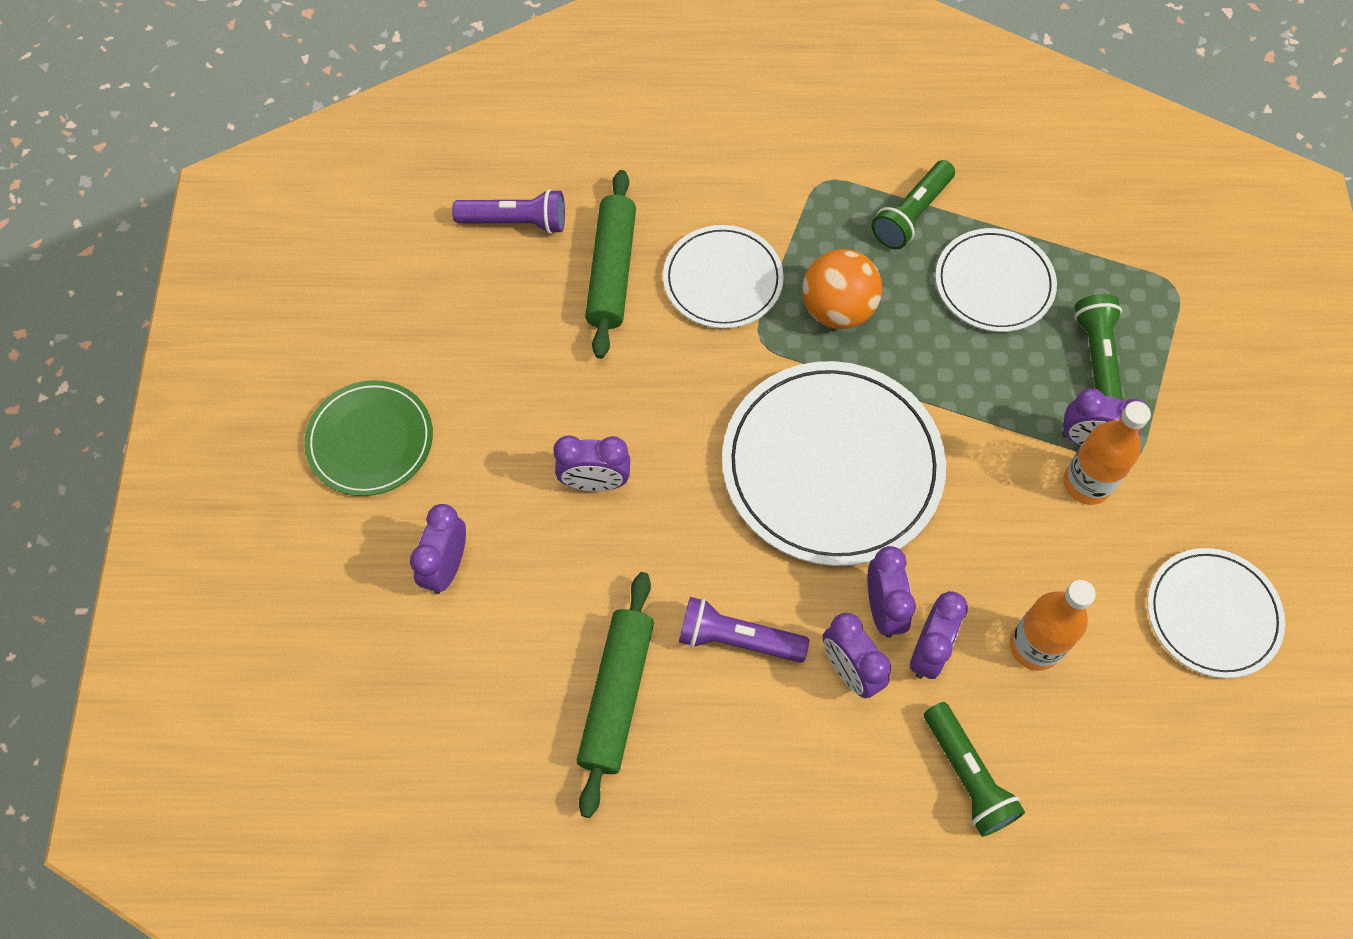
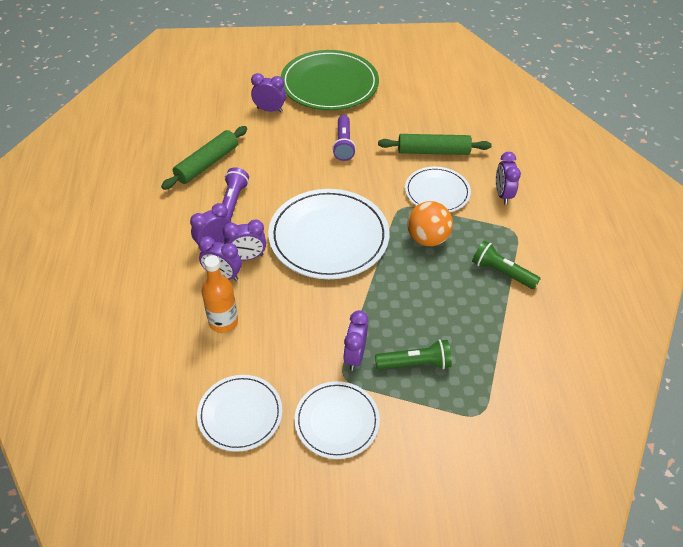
camera: 85 degrees right, 15 degrees down
(370, 440) = (329, 84): green plate -> green plate, size x1.73
(515, 222) = (455, 118): purple flashlight -> purple flashlight (343, 144)
(595, 482) = (313, 152): purple clock -> purple clock (502, 194)
(616, 695) = (207, 164): green rolling pin -> green rolling pin turned 60 degrees counterclockwise
(967, 775) = (154, 290): green flashlight -> none
(994, 283) = (460, 312): white plate -> white plate (337, 421)
(1086, 483) = (326, 353): orange bottle -> none

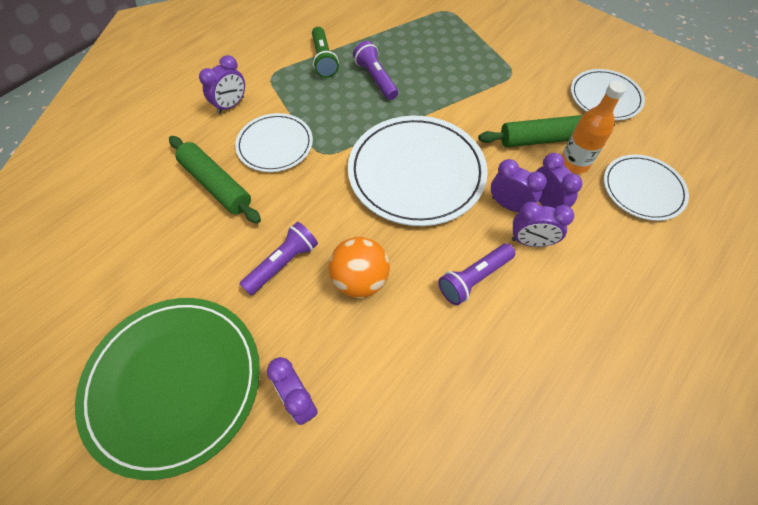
camera: 135 degrees left, 10 degrees up
(207, 164) = (459, 363): green rolling pin -> green rolling pin (543, 139)
(337, 421) = (540, 56): white plate -> white plate (643, 189)
(354, 356) = (491, 79): purple clock -> none
(415, 363) = (455, 52): green flashlight -> none
(427, 238) = (339, 115): orange ball -> orange ball (360, 280)
(442, 285) = (376, 79): none -> purple flashlight

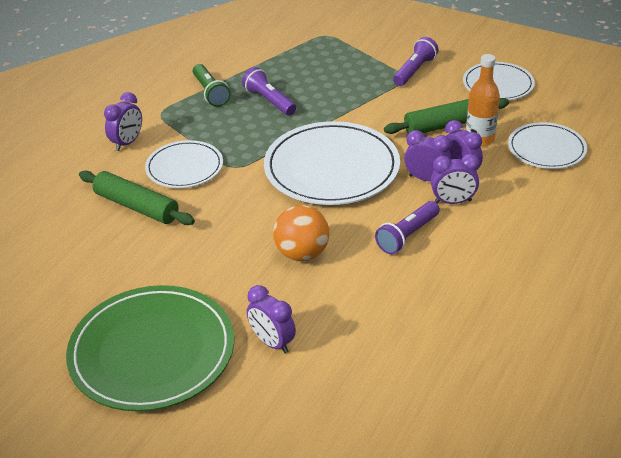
camera: 10 degrees left, 20 degrees down
(283, 264) = (224, 254): purple flashlight -> purple flashlight (414, 71)

